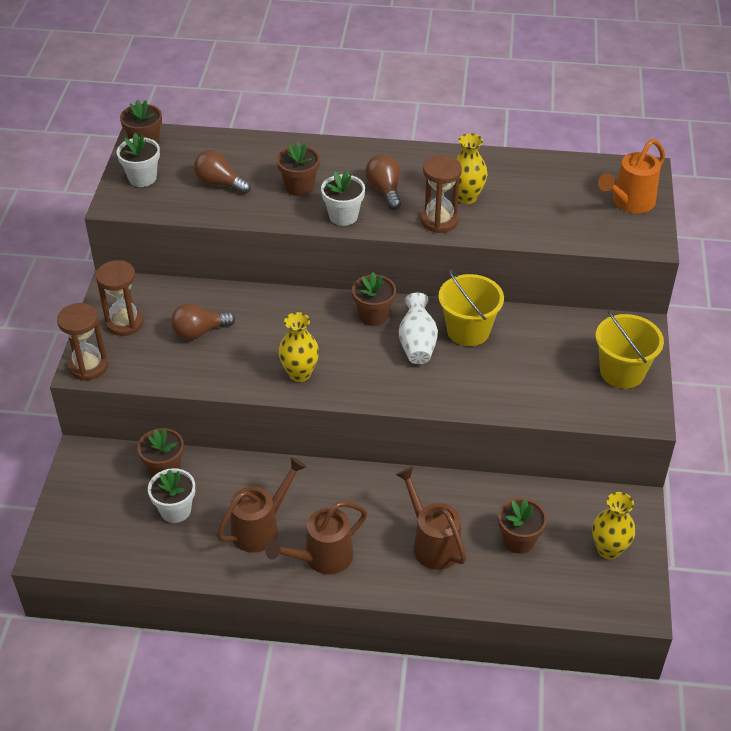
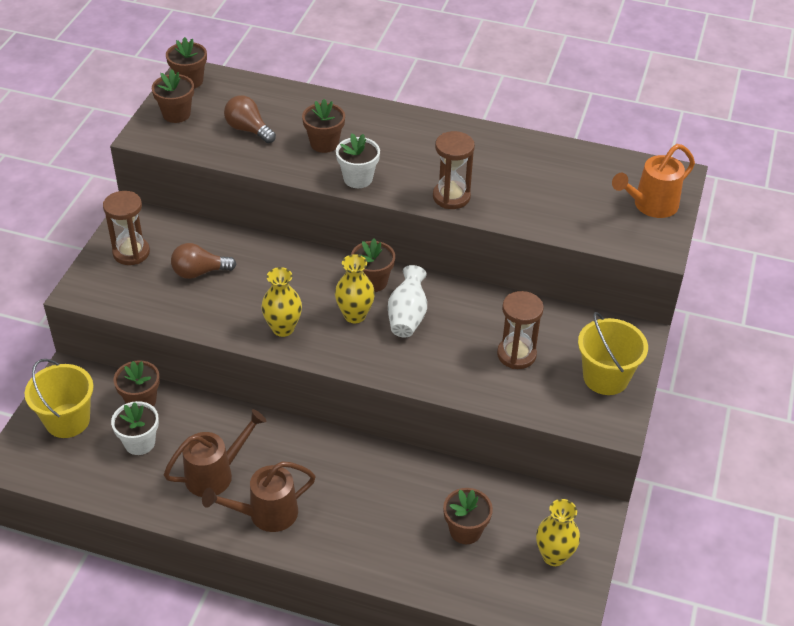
camera: 10 degrees right, 0 degrees up
(88, 366) = (84, 290): brown hourglass -> brown hourglass (516, 354)
(142, 178) = (176, 114): white flower pot -> brown flower pot
(385, 190) = (407, 159): brown light bulb -> none
(432, 543) = (378, 518): brown watering can -> none
(466, 197) = (486, 177): yellow vase -> yellow vase (355, 315)
(468, 331) = (462, 311): yellow bucket -> yellow bucket (67, 420)

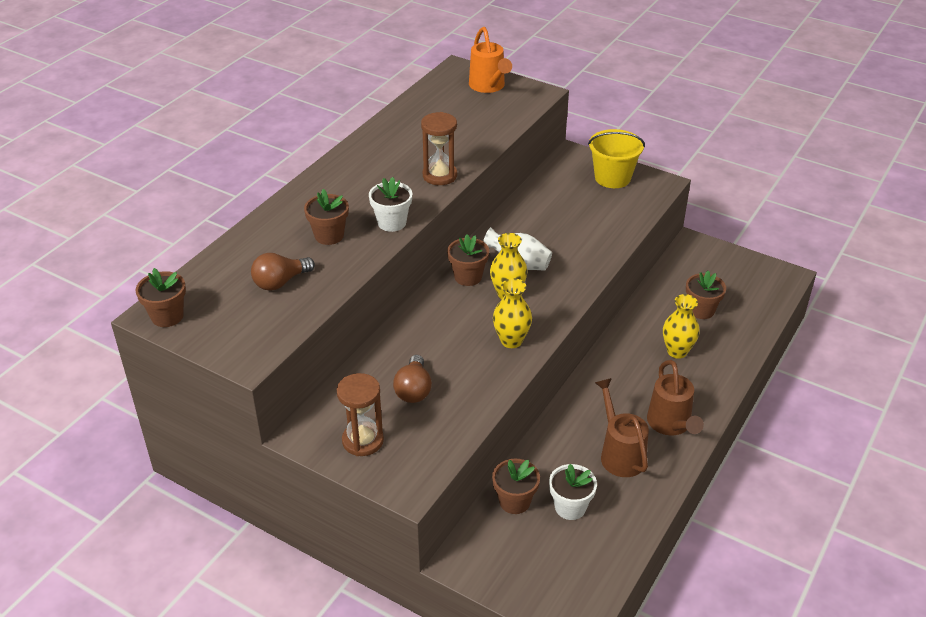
camera: 75 degrees left, 5 degrees down
(67, 420) = (527, 566): yellow bucket -> none
(176, 114) = (223, 332): brown flower pot -> none
(516, 354) = (578, 214): brown hourglass -> none
(554, 556) = (729, 271): yellow vase -> yellow vase (677, 351)

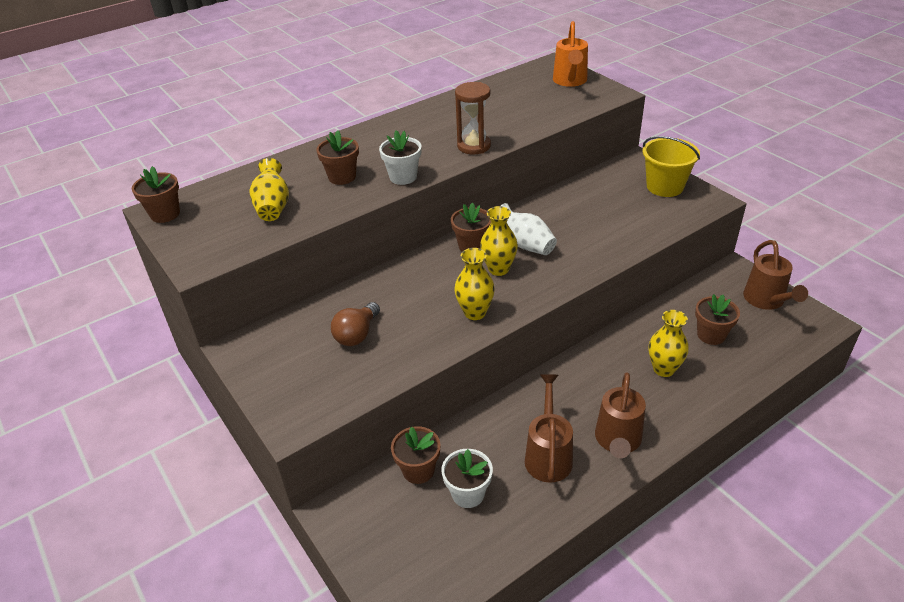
camera: 25 degrees right, 0 degrees up
(280, 282) = (273, 206): brown light bulb -> yellow vase
(363, 441) = (282, 368): brown hourglass -> none
(732, 267) = (766, 301): none -> brown watering can

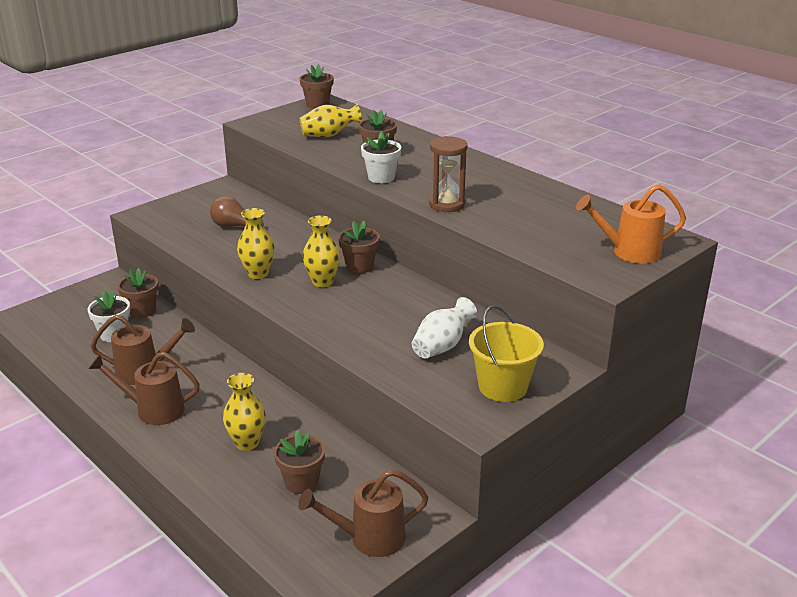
camera: 80 degrees right, 10 degrees down
(526, 244) = (364, 295): white vase -> white vase (442, 346)

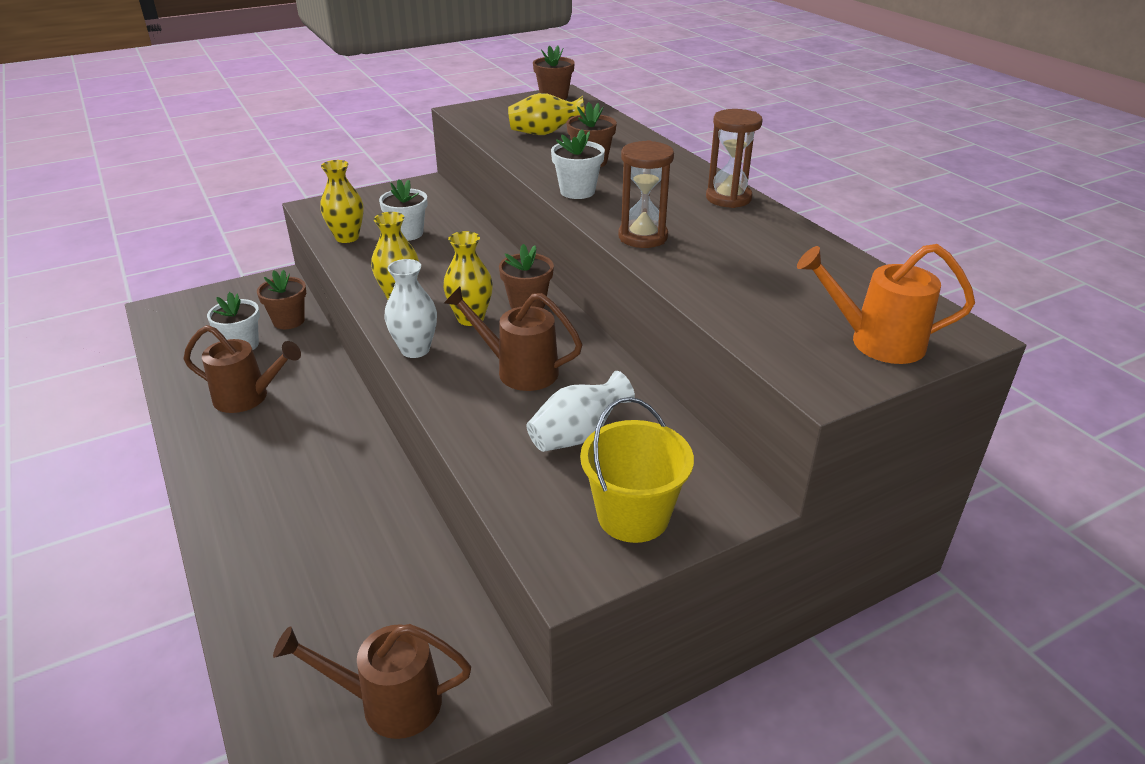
camera: 15 degrees right, 5 degrees up
(153, 410) = (228, 450): brown watering can -> brown watering can (519, 370)
(234, 226) = (407, 233): brown light bulb -> white flower pot
(247, 443) = (310, 517): yellow vase -> yellow vase (347, 237)
(293, 309) = (415, 350): none -> white vase
(301, 482) = (346, 591): brown flower pot -> none
(492, 170) = (728, 198): none -> brown hourglass

